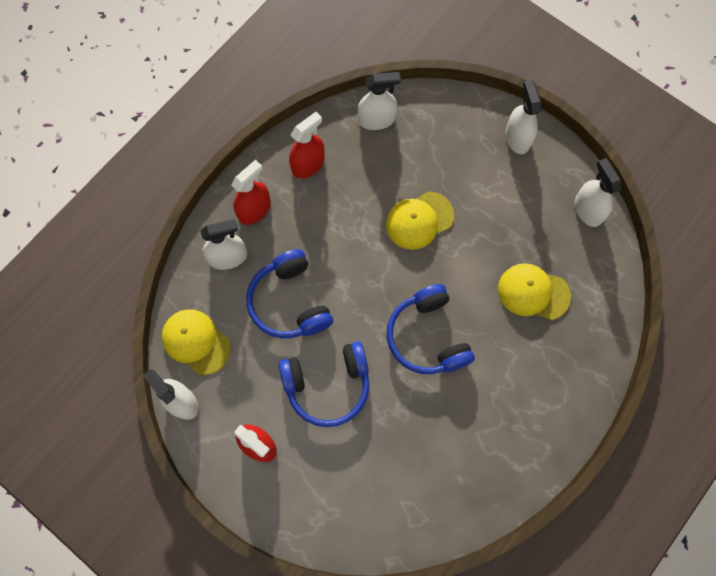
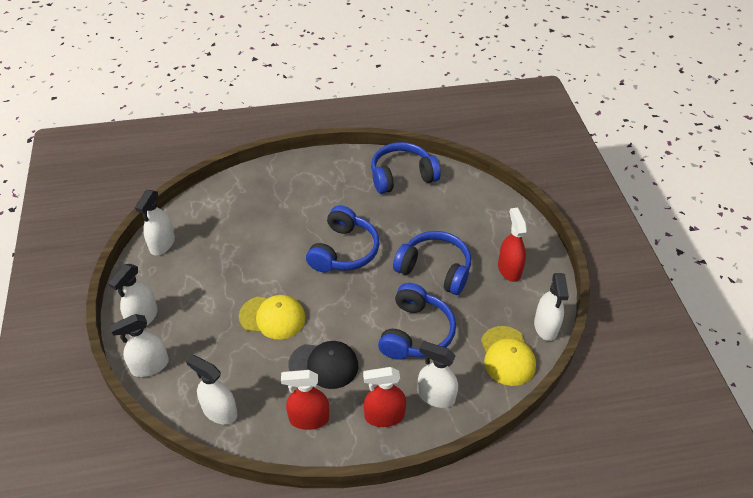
camera: 140 degrees left, 25 degrees down
(337, 213) = (324, 365): none -> black cap
(462, 486) = (402, 176): none -> blue headphones
(464, 109) = (150, 366): none -> white spray bottle
(533, 292) = (253, 228): yellow cap -> none

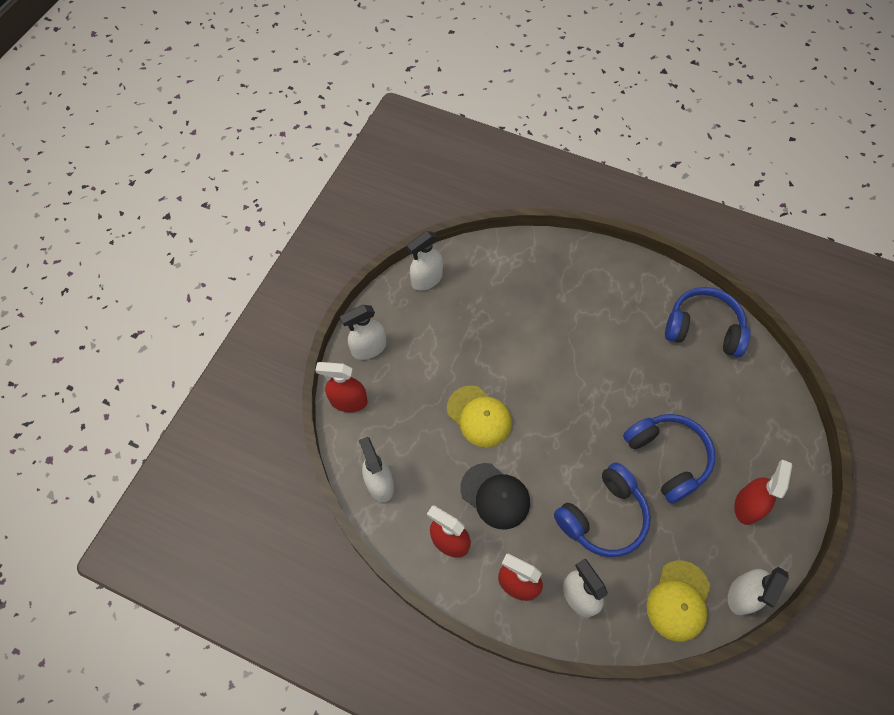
camera: 35 degrees right, 15 degrees up
(150, 366) = (348, 401): white spray bottle -> red spray bottle
(343, 251) = (589, 383): blue headphones -> none

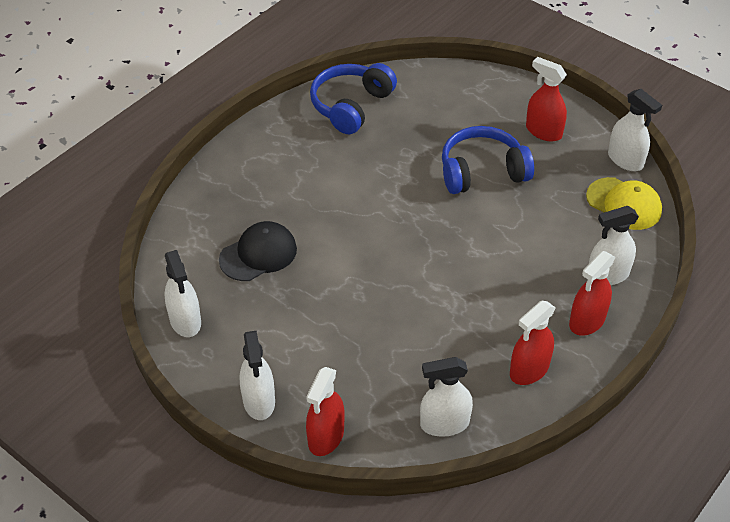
camera: 75 degrees left, 15 degrees down
(479, 416) = (388, 310): yellow cap -> none
(495, 496) = (487, 318): black cap -> black cap (258, 254)
(603, 516) = (530, 236): blue headphones -> none

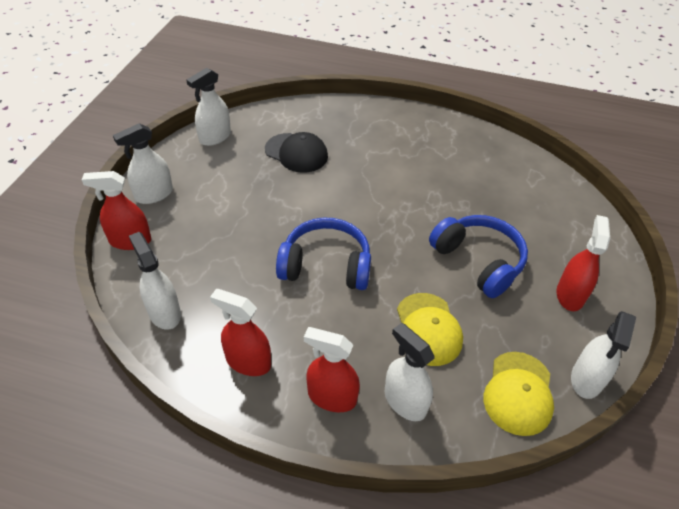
camera: 65 degrees right, 0 degrees up
(351, 106) = (491, 156): blue headphones -> blue headphones (326, 265)
(542, 234) = (428, 329): none -> yellow cap

